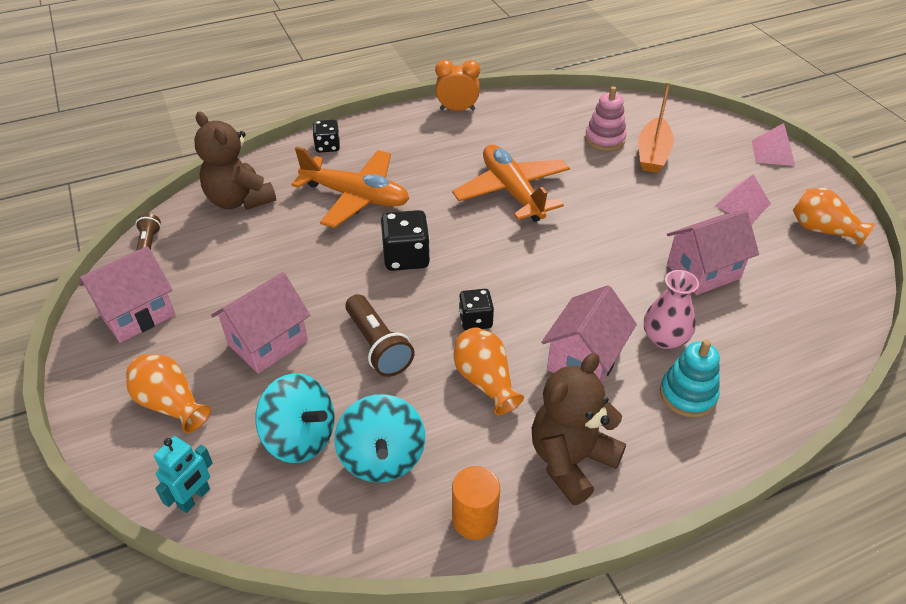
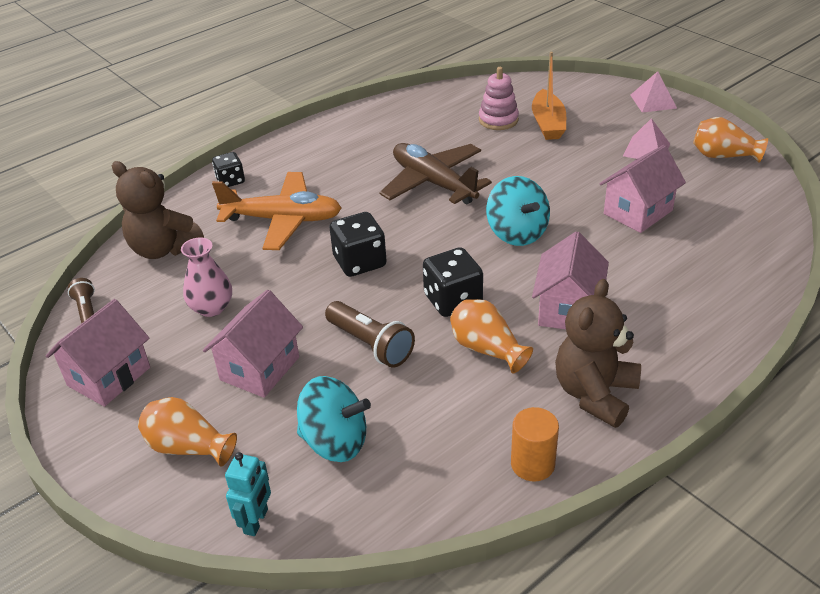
camera: 15 degrees left, 5 degrees down
(382, 458) = (422, 437): turquoise spinning top -> turquoise spinning top (517, 233)
(457, 109) = (345, 122): orange clock -> none
(475, 320) = (453, 300): black dice -> black dice, size x1.56
(512, 192) = (433, 183): orange plane -> brown plane
(664, 338) = (630, 274): pink vase -> pink vase (211, 307)
(687, 395) = (670, 315): turquoise stacking toy -> none

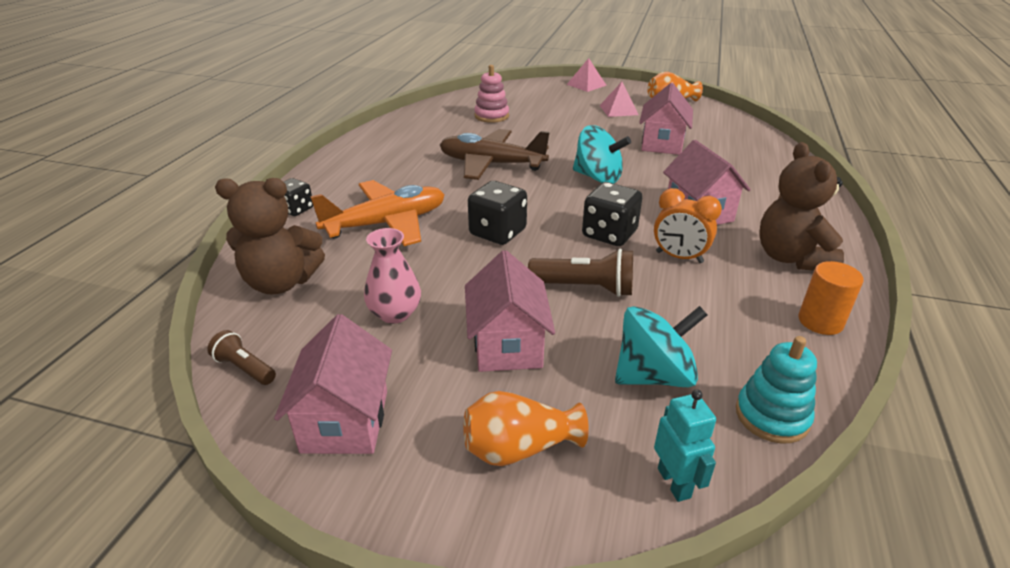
camera: 35 degrees left, 5 degrees down
(382, 515) = (772, 416): none -> turquoise stacking toy
(487, 349) = (679, 257): orange vase -> orange clock
(548, 124) = (531, 110): orange boat -> none

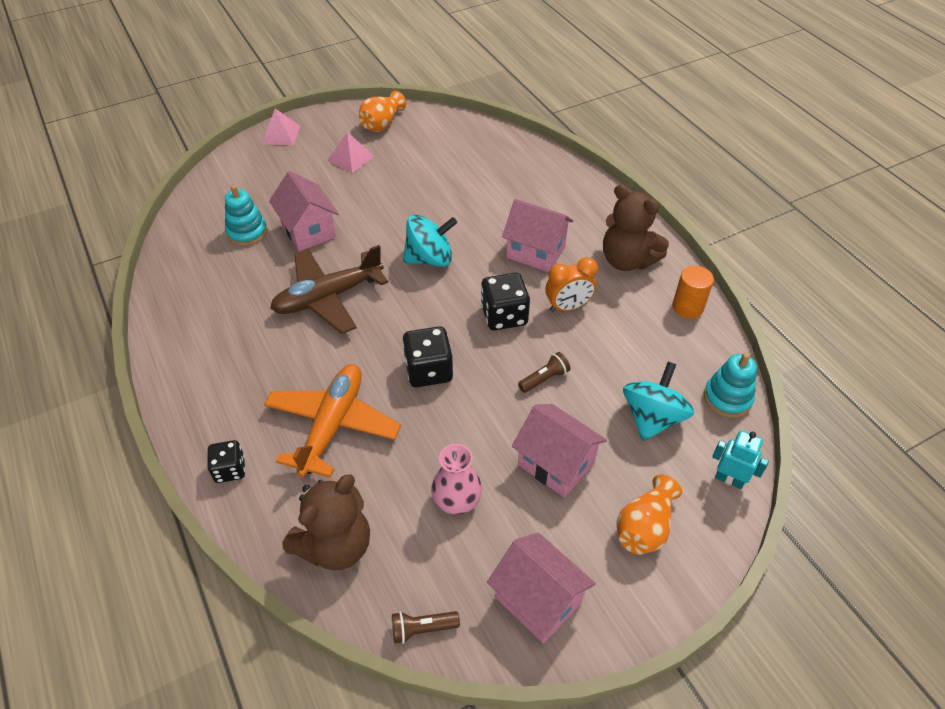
camera: 45 degrees left, 15 degrees up
(491, 116) = (247, 232): pink stacking toy -> turquoise stacking toy
(585, 288) = (544, 379): brown flashlight -> brown flashlight, size x0.61
(662, 144) = (433, 186): pink house -> pink house (308, 231)

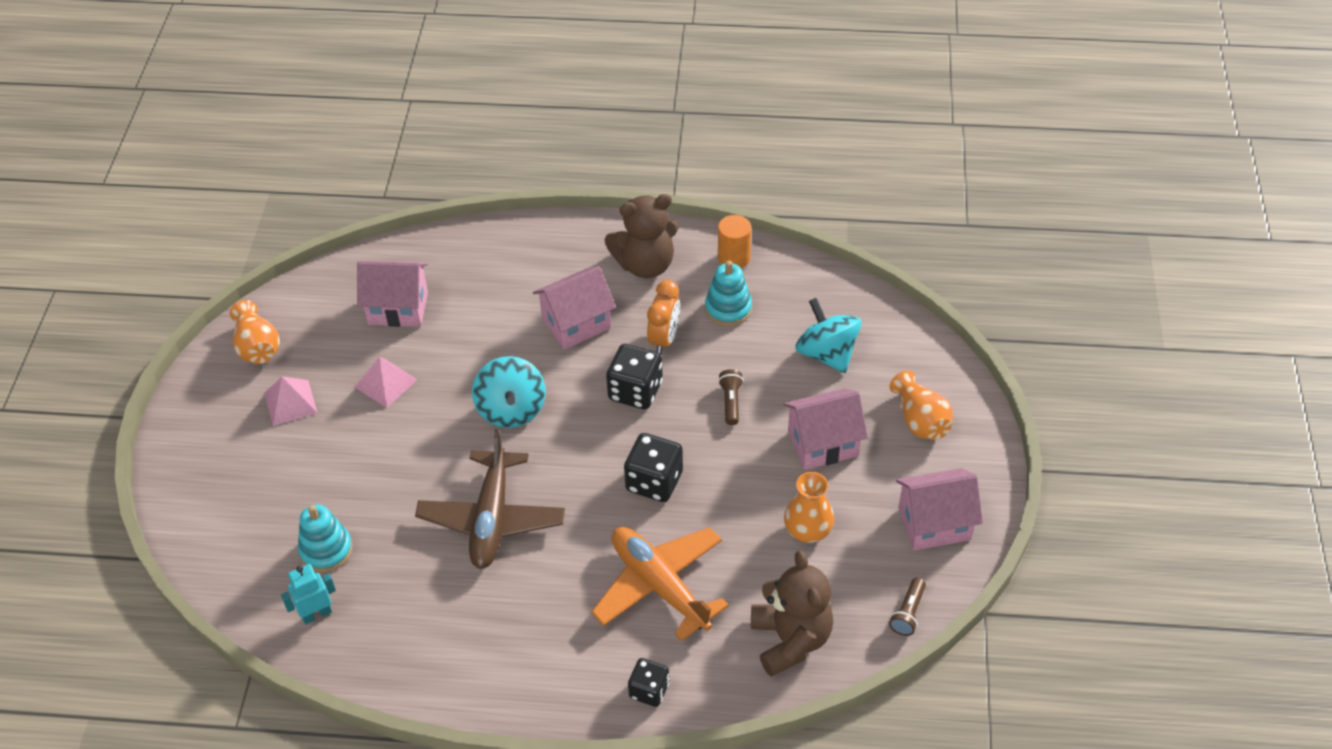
camera: 55 degrees left, 0 degrees up
(281, 134) = (180, 449): pink pyramid -> pink pyramid (385, 383)
(308, 231) = (376, 493): pink house -> pink house (398, 308)
(430, 258) = (511, 409): turquoise spinning top -> turquoise spinning top turned 150 degrees clockwise
(457, 500) = (807, 530): pink vase -> orange vase
(727, 398) = (845, 294): turquoise stacking toy -> turquoise stacking toy (728, 309)
(729, 479) = (917, 342): turquoise robot -> turquoise robot (317, 614)

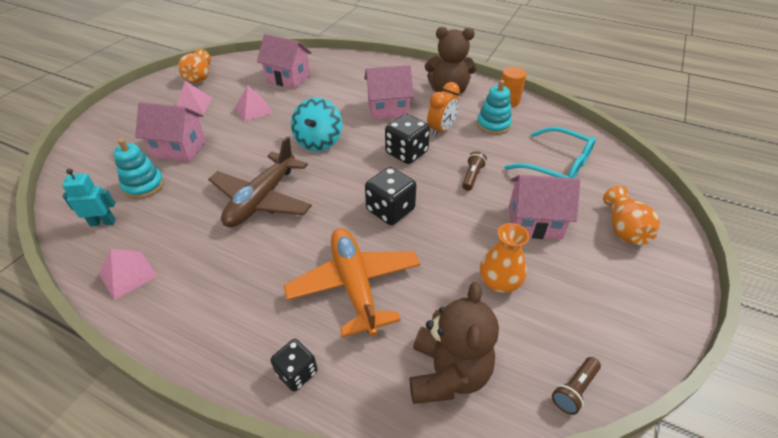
camera: 20 degrees right, 5 degrees down
(401, 661) = (128, 274): none -> pink pyramid
(827, 353) = (557, 166): turquoise spinning top -> turquoise glasses
(934, 524) = (620, 314): pink house -> pink house (179, 148)

